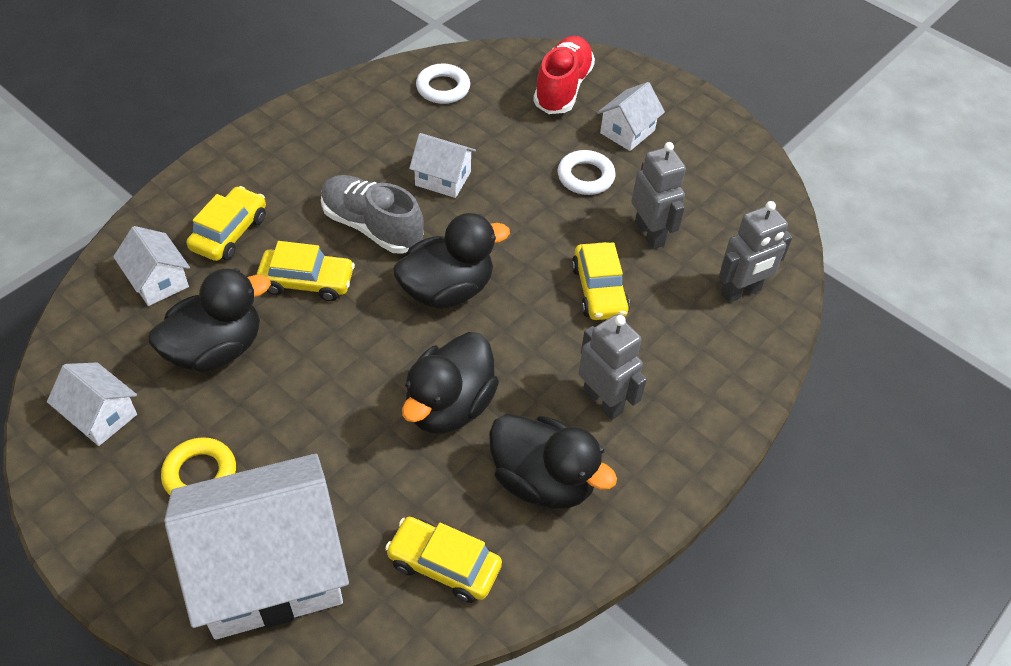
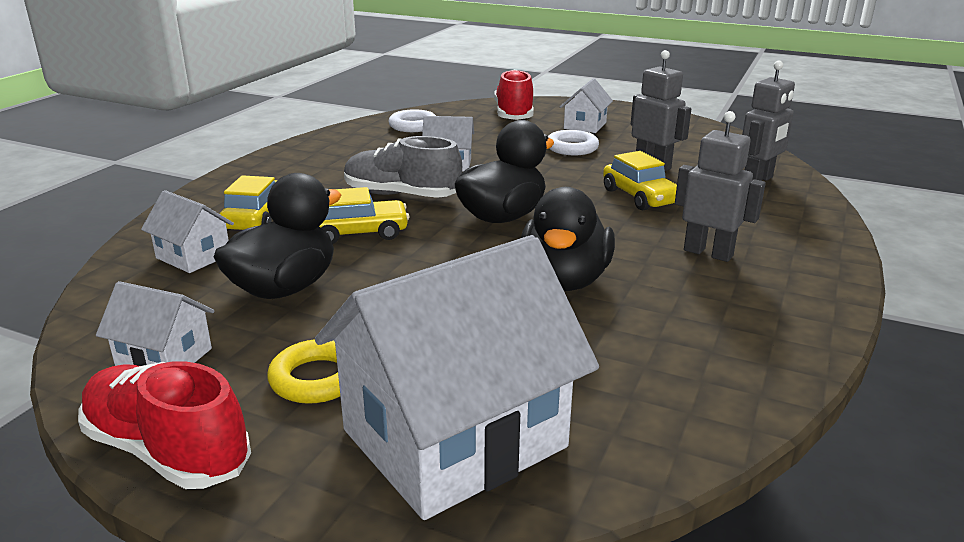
camera: 15 degrees left, 25 degrees down
(78, 520) = (167, 451): none -> red shoe
(444, 565) = (658, 389): yellow car -> none
(543, 481) = (703, 309): black duck -> none

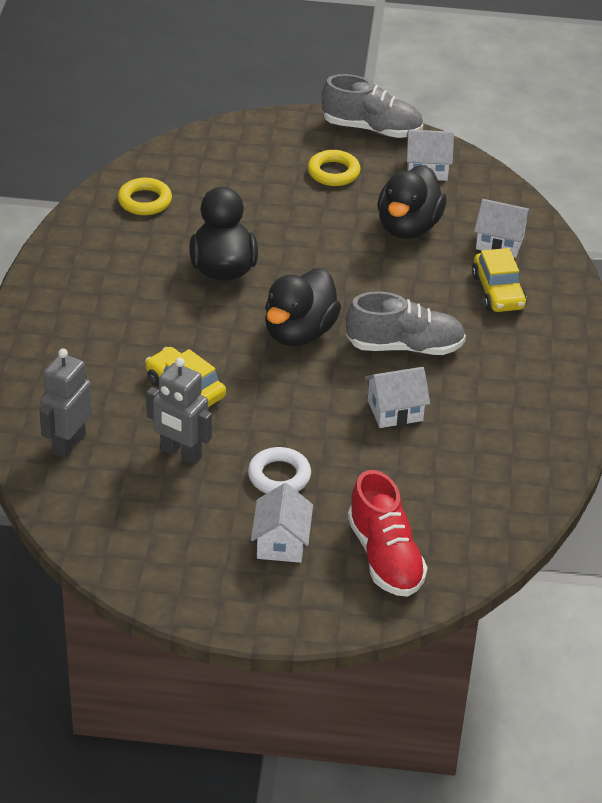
camera: 160 degrees right, 15 degrees up
(167, 451) = (371, 129): red shoe -> grey shoe
(358, 233) = (403, 290): yellow car -> none
(413, 126) = (491, 493): white ring -> none
(454, 438) = (243, 156): white house -> none
(662, 386) = (144, 201): none -> yellow ring
(708, 253) = (120, 319): grey robot -> none

